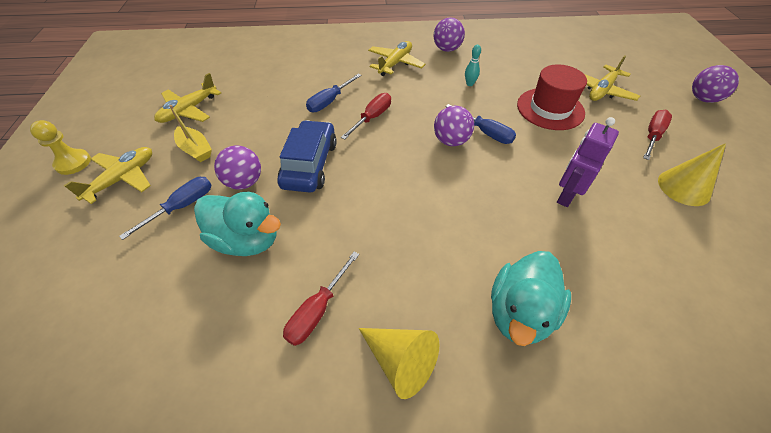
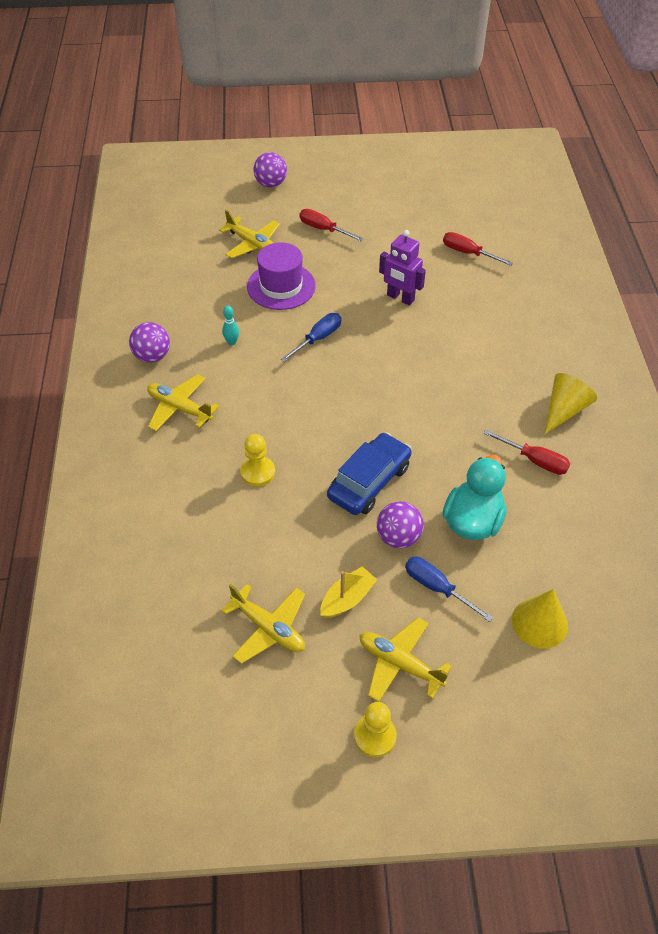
camera: 90 degrees left, 0 degrees up
(310, 164) = (369, 481): blue car -> blue car turned 120 degrees clockwise
(329, 101) = (258, 472): blue screwdriver -> yellow pawn
(372, 118) = (291, 430): red screwdriver -> red screwdriver (468, 253)
(451, 141) = (331, 366): purple ball -> none
(520, 312) = (516, 343): turquoise duck -> none
(550, 109) = (281, 286): red hat -> purple hat
(684, 187) = (387, 230): yellow cone -> yellow cone (539, 623)

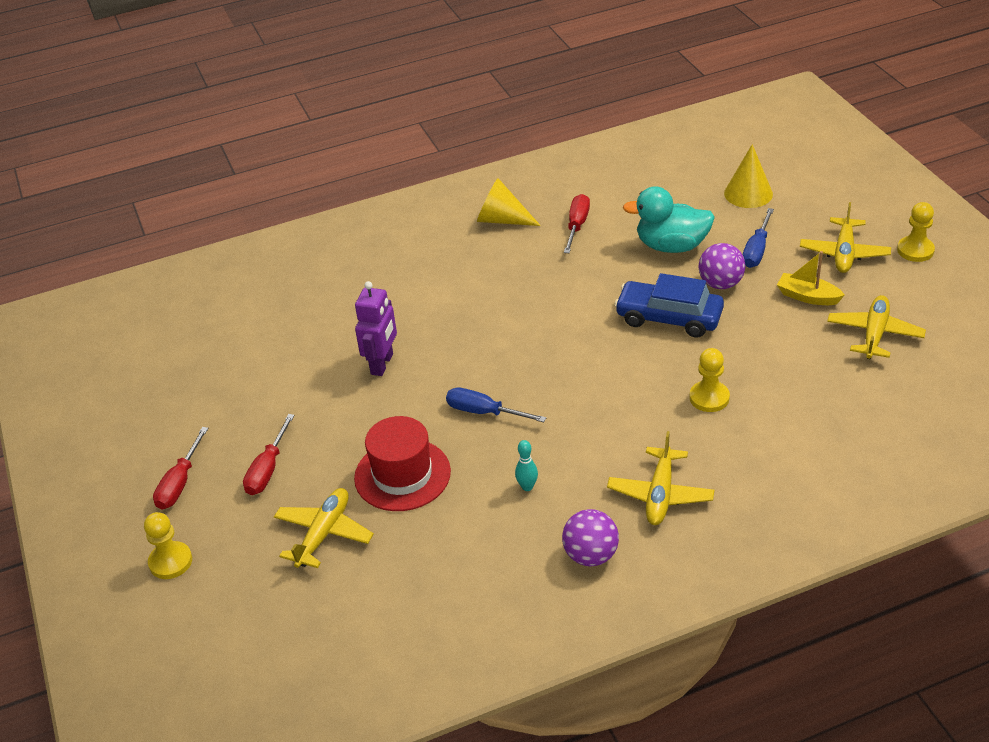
camera: 105 degrees left, 10 degrees down
(271, 184) = (170, 562): purple ball -> yellow pawn
(281, 286) = (402, 475): purple hat -> red hat
(468, 253) = (278, 329): red screwdriver -> red screwdriver (180, 483)

